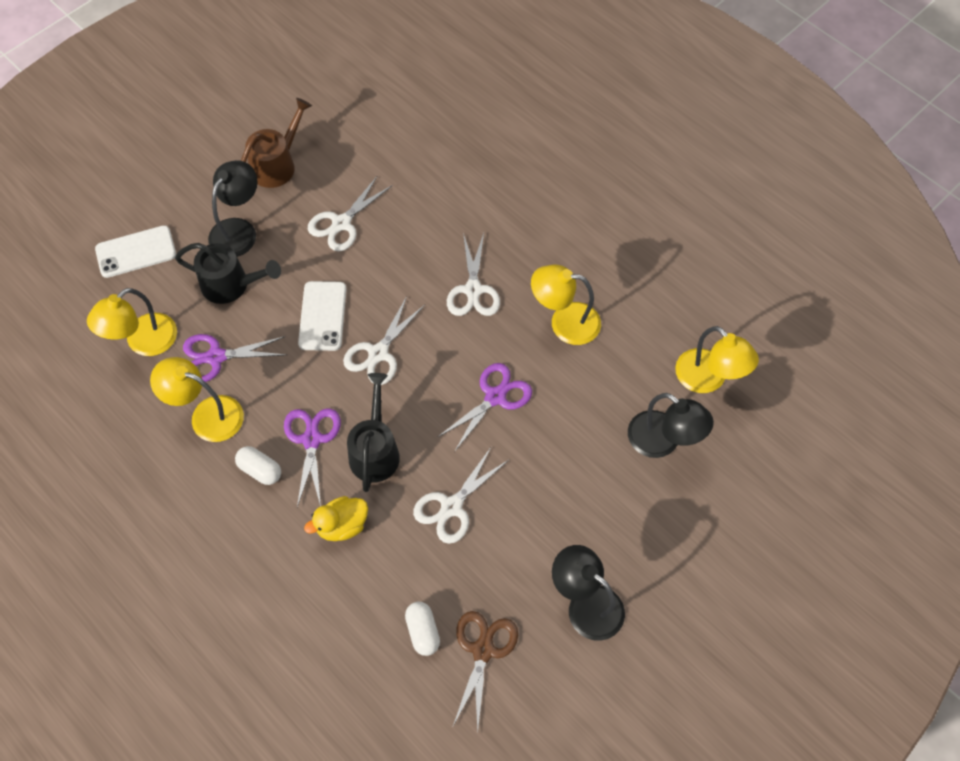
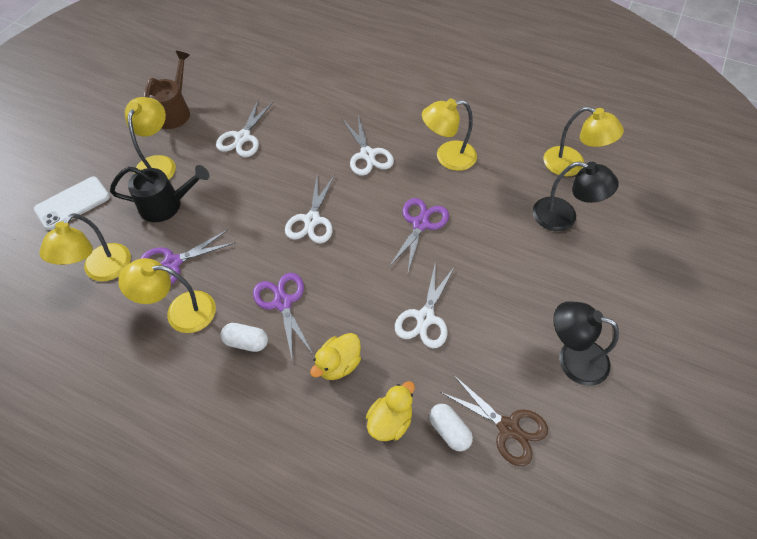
camera: 20 degrees left, 5 degrees down
(238, 230) = (158, 164): black lamp -> yellow lamp
(322, 316) = (254, 206): white phone -> none
(369, 601) = (390, 421): none -> yellow duck
(375, 450) = (341, 294): black watering can -> none
(483, 650) = (508, 428): brown scissors -> brown scissors turned 135 degrees clockwise

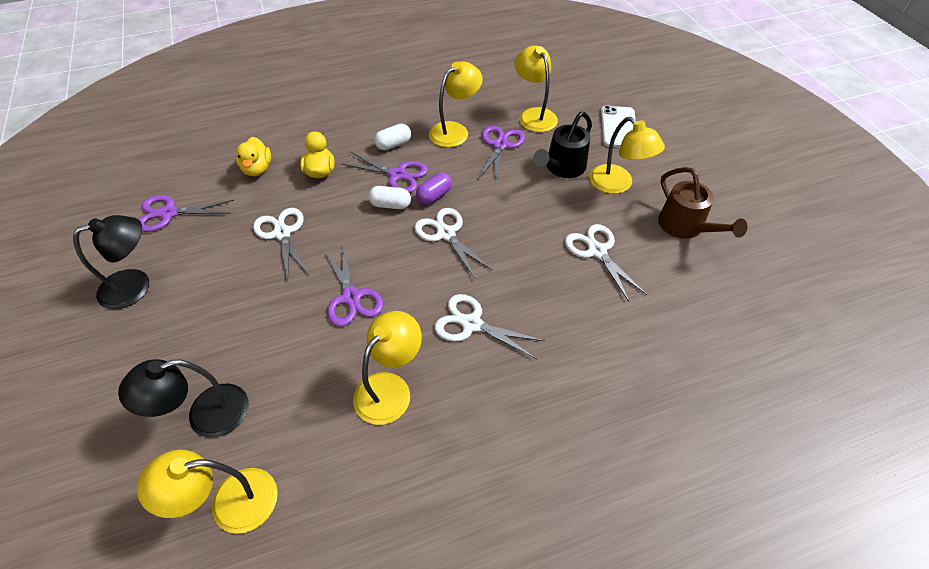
camera: 135 degrees right, 5 degrees down
(281, 257) = (434, 196): none -> purple capsule
(449, 430) = (212, 188): white capsule -> white capsule (390, 205)
(508, 428) = (169, 213): brown scissors -> purple scissors

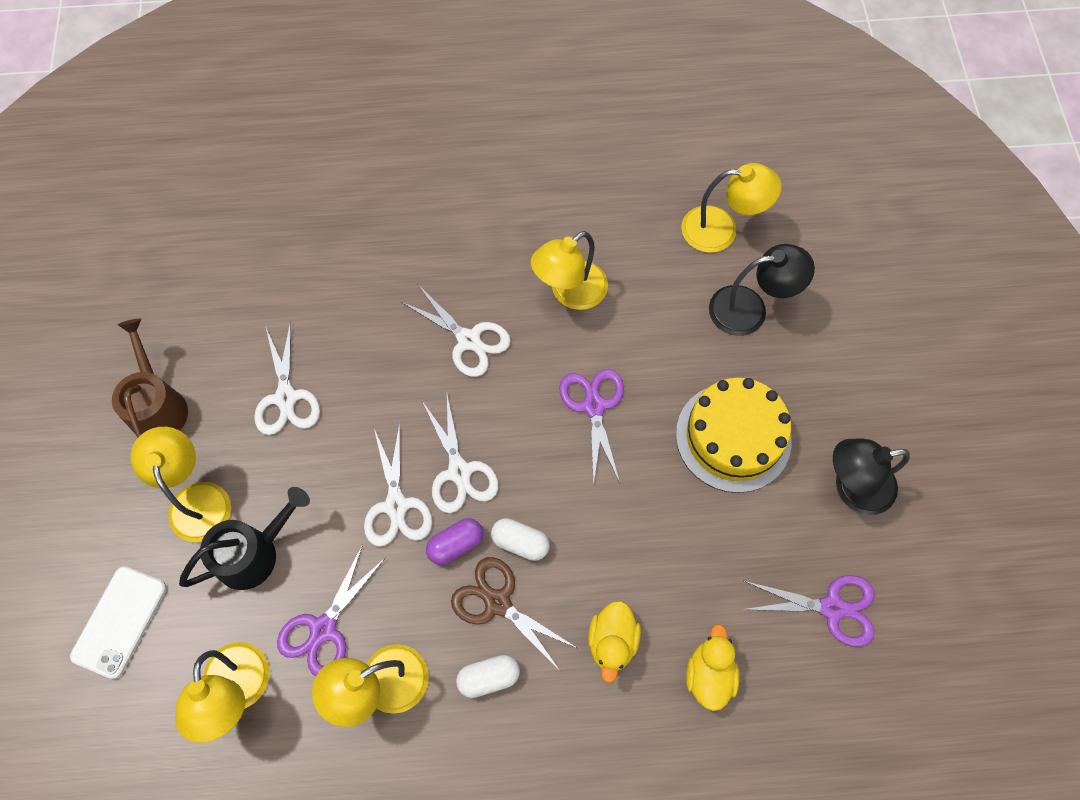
camera: 165 degrees left, 15 degrees up
(231, 300) = (733, 437): none -> yellow cake
(282, 233) = (672, 528): white scissors -> white scissors (396, 506)
(397, 175) = (497, 603): purple scissors -> brown scissors

